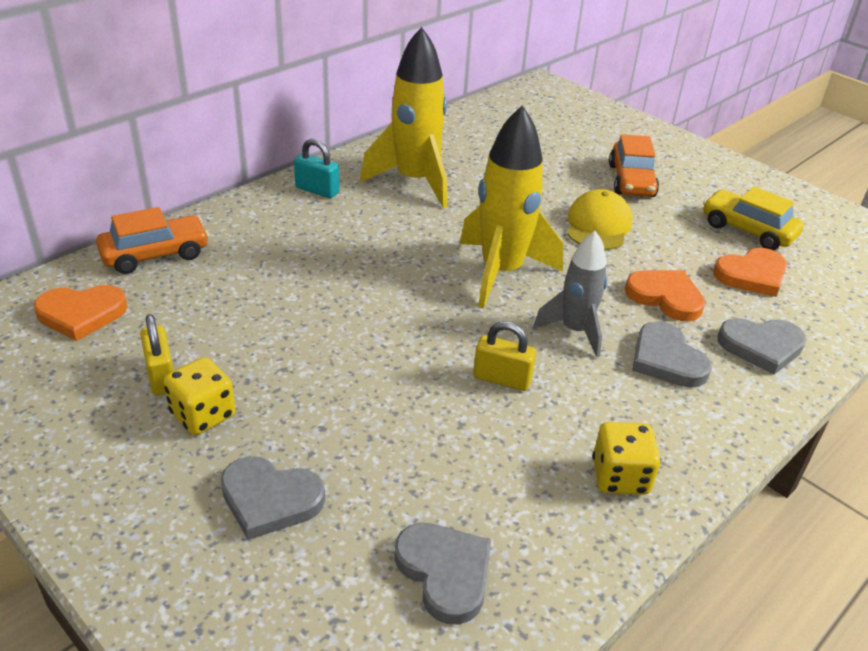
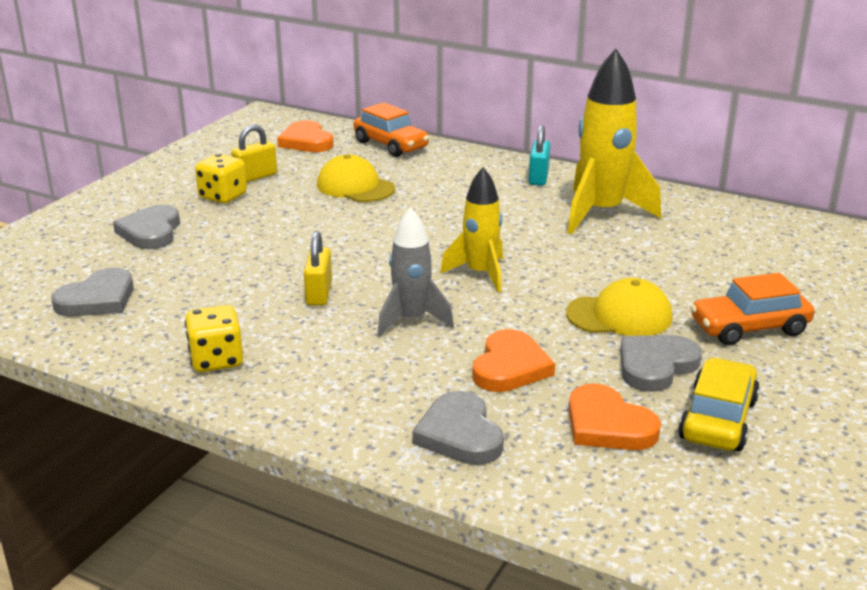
camera: 75 degrees right, 10 degrees down
(254, 303) = (355, 187): none -> yellow cap
(501, 272) = (480, 274): yellow rocket -> yellow rocket, size x0.62
(666, 360) = (397, 374): grey heart -> grey heart (655, 366)

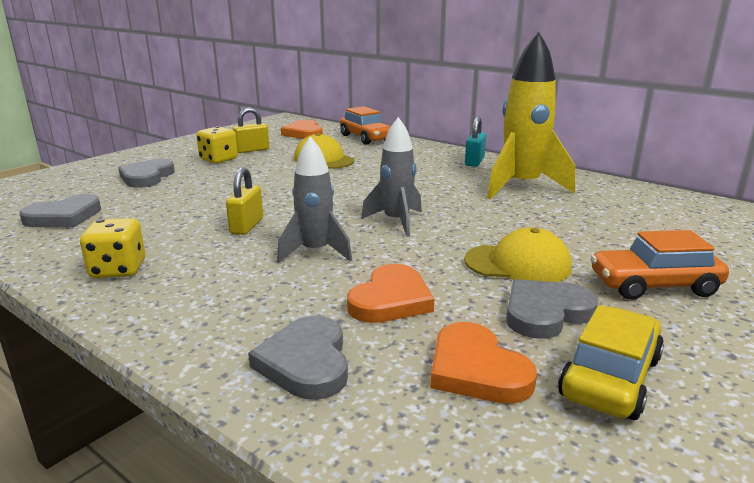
camera: 10 degrees right, 5 degrees down
(480, 274) = (396, 222): yellow rocket -> grey rocket

